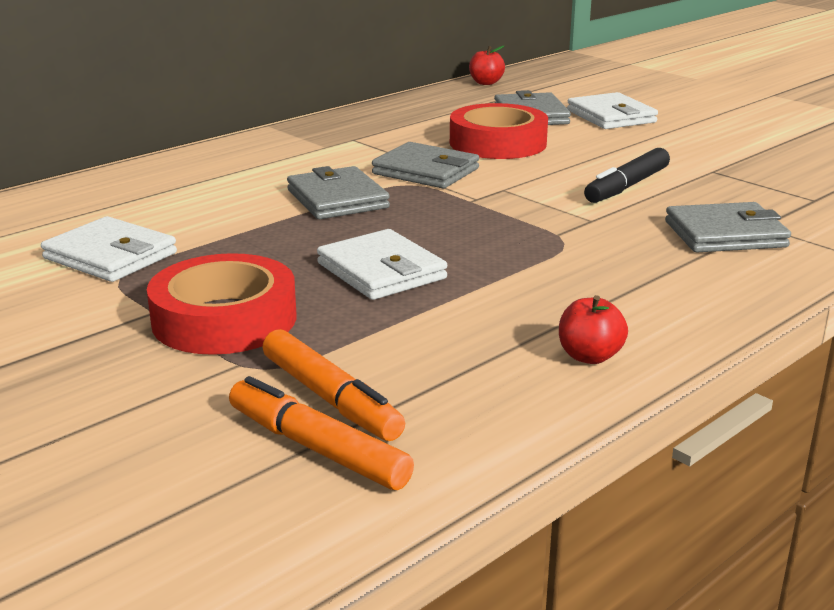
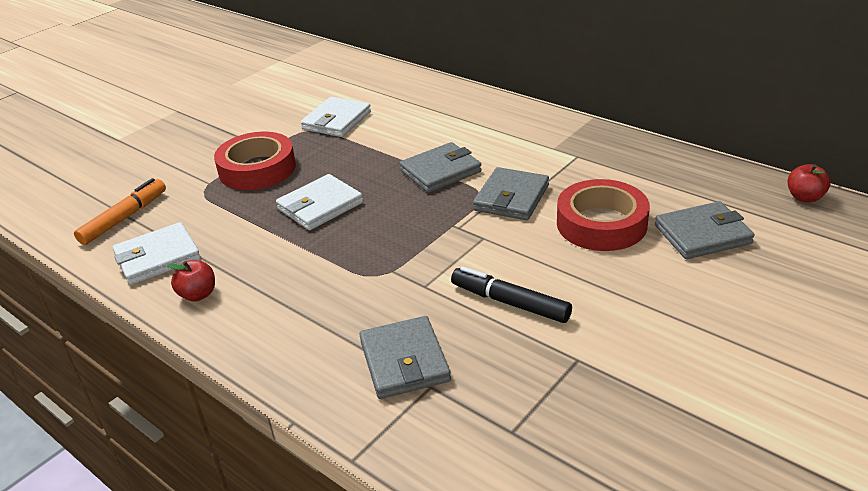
camera: 85 degrees right, 10 degrees up
(330, 399) = (168, 214): orange marker -> none
(611, 116) = (733, 286): white wallet -> white wallet (158, 257)

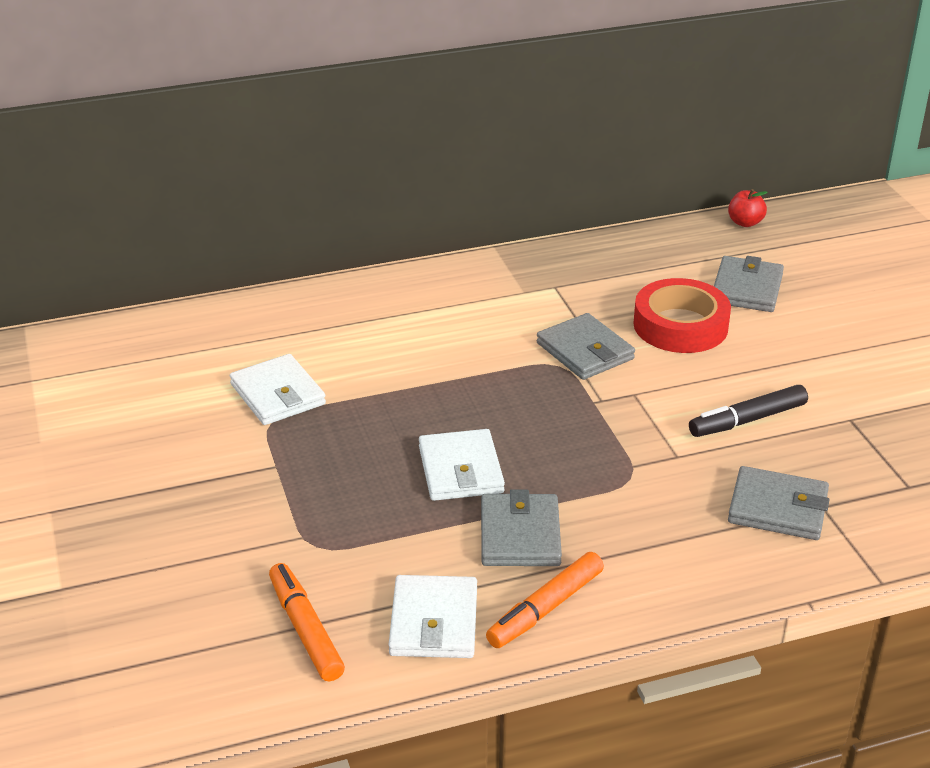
camera: 60 degrees left, 0 degrees up
(198, 294) = (545, 608): red apple -> orange marker
(257, 169) = (318, 489): red tape -> none
(440, 171) = (485, 370): grey wallet -> grey wallet (520, 535)

